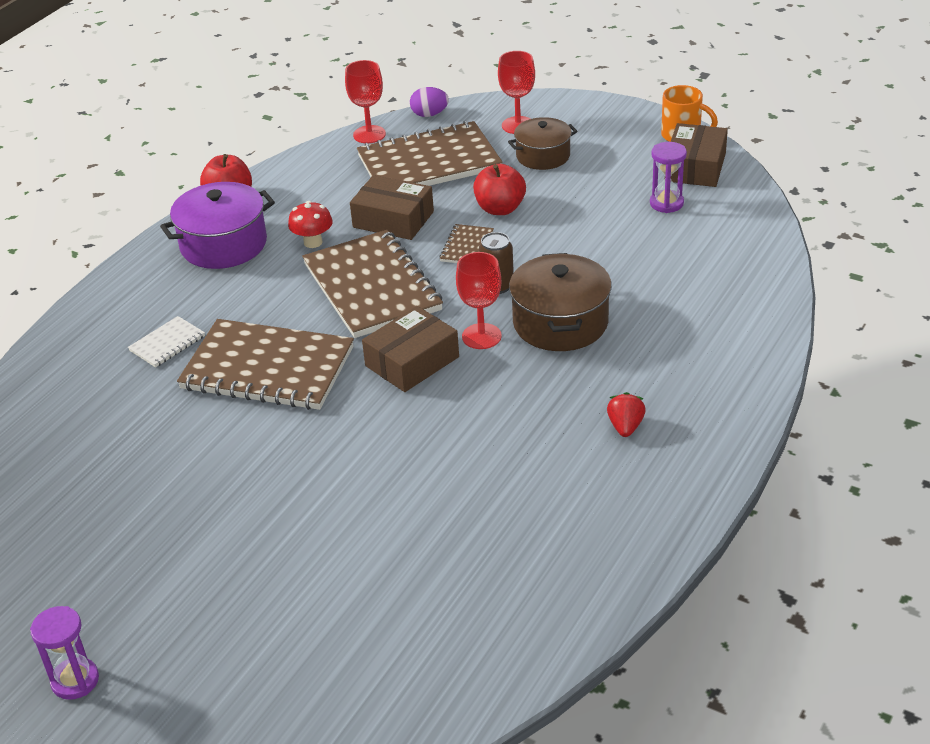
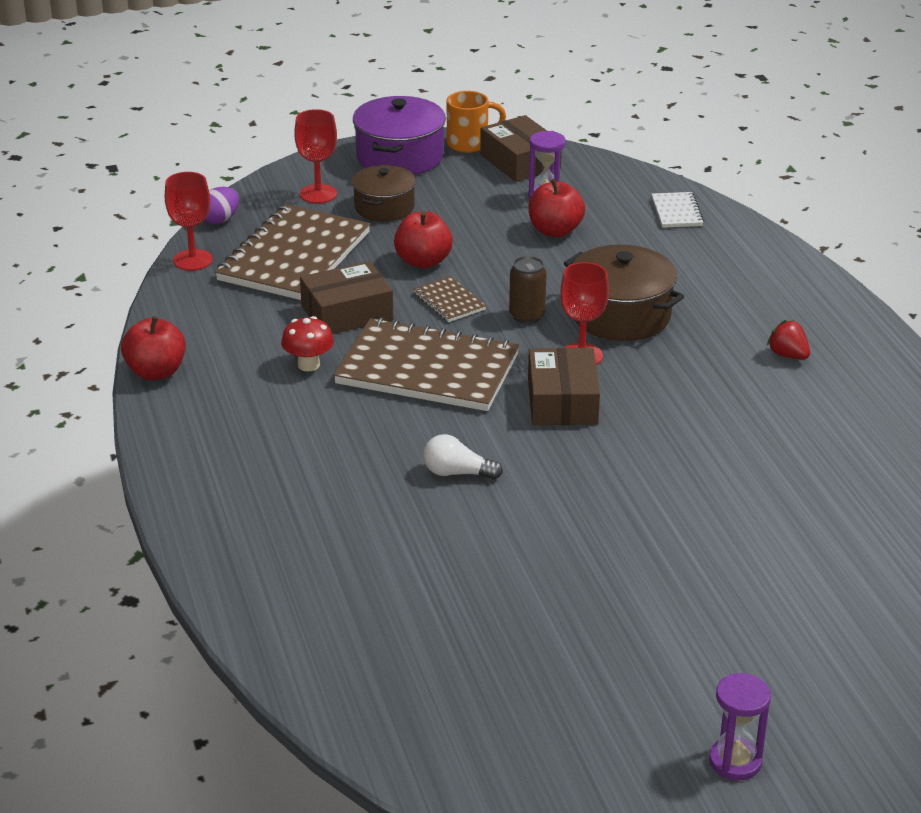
camera: 50 degrees left, 5 degrees down
(167, 343) = (330, 507): white notebook -> white notebook (677, 212)
(223, 244) = (226, 409): purple pot -> purple pot (399, 157)
(267, 368) = (457, 473): brown notebook -> white light bulb
(627, 233) = (555, 231): none -> red apple

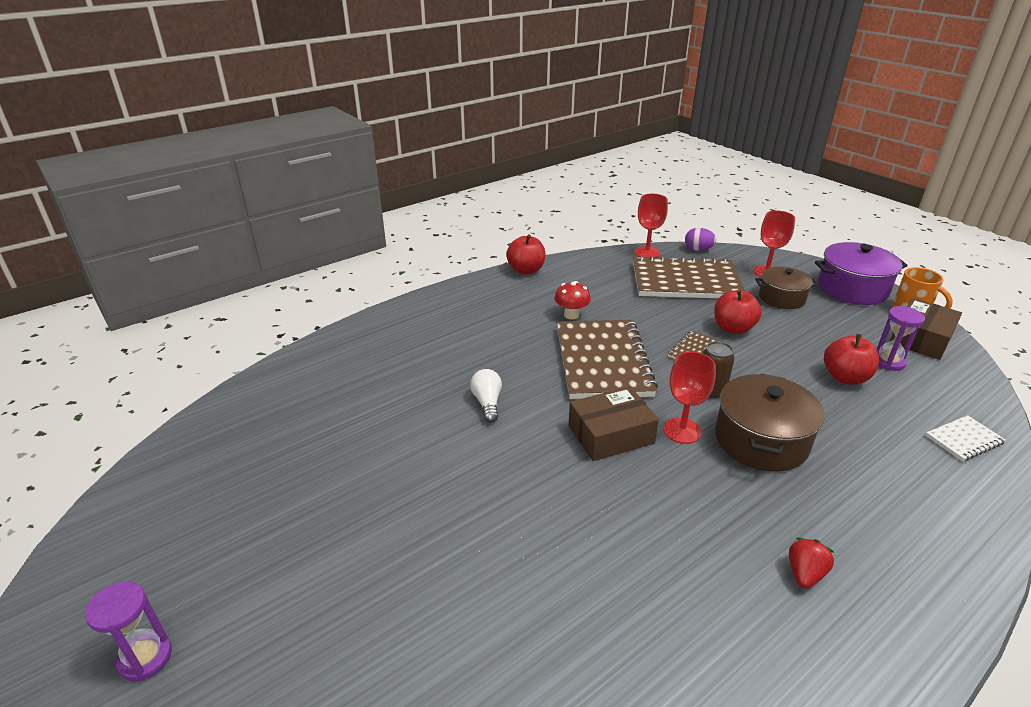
camera: 70 degrees right, 0 degrees up
(347, 313) = (641, 314): brown box -> none

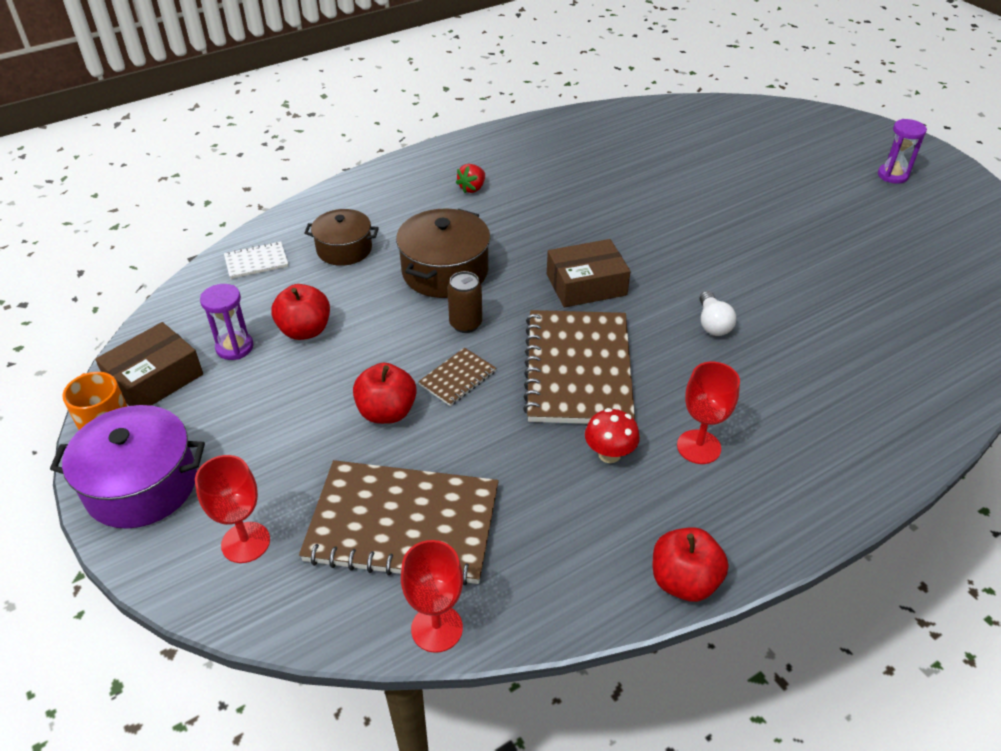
camera: 175 degrees left, 10 degrees up
(682, 431) = (516, 284): red goblet -> red goblet (698, 447)
(698, 249) = (328, 631): purple egg -> none
(781, 298) = (273, 470): brown pot -> brown pot (344, 249)

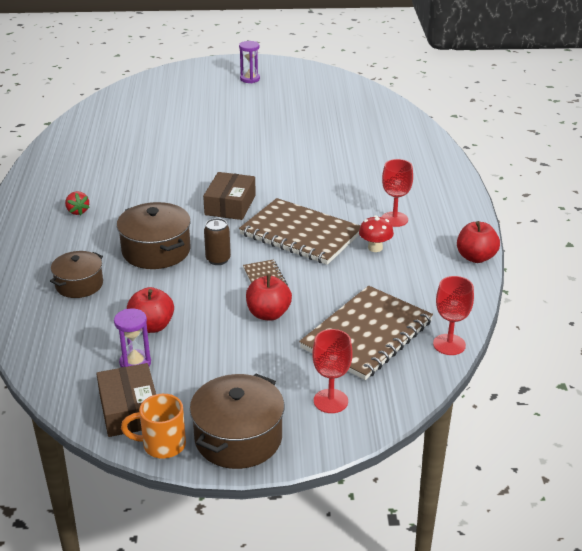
camera: 60 degrees left, 10 degrees down
(142, 485) = (238, 438): purple pot -> brown pot
(256, 262) = (43, 329): white notebook -> none
(712, 324) = (308, 179): white light bulb -> none

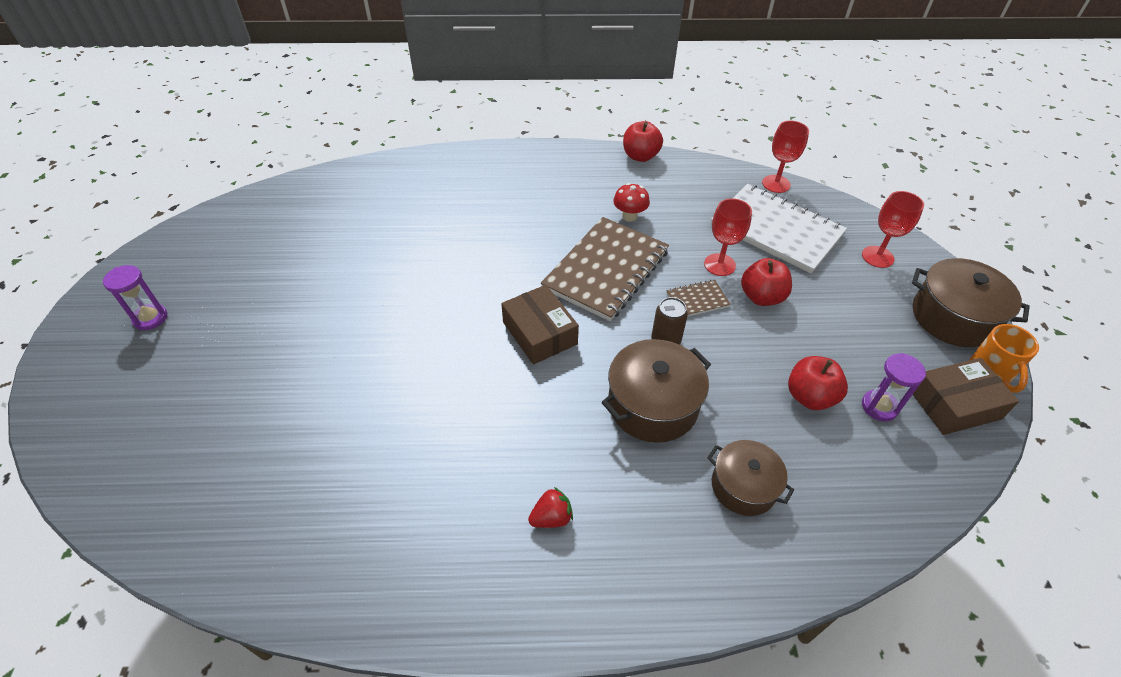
camera: 90 degrees left, 15 degrees up
(230, 205) = (539, 333): brown box -> brown box turned 45 degrees clockwise
(367, 335) = (776, 230): brown notebook -> white notebook
(394, 219) = (574, 200): red goblet -> red goblet (719, 265)

